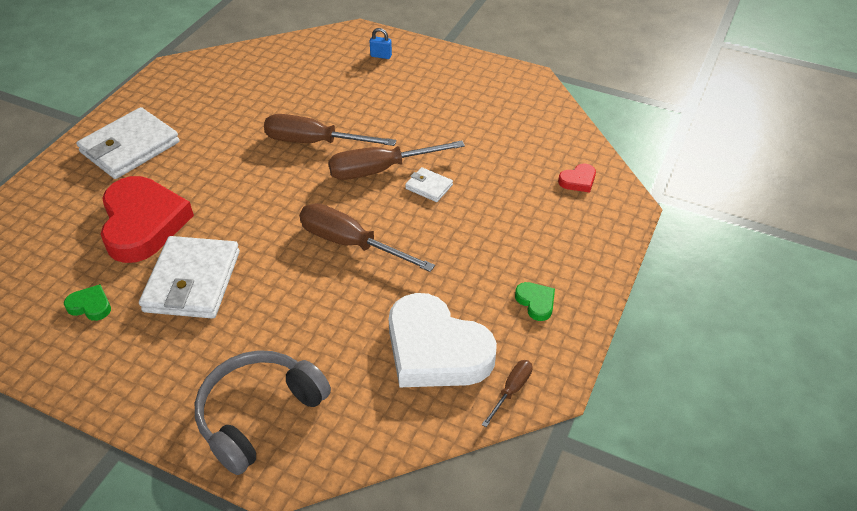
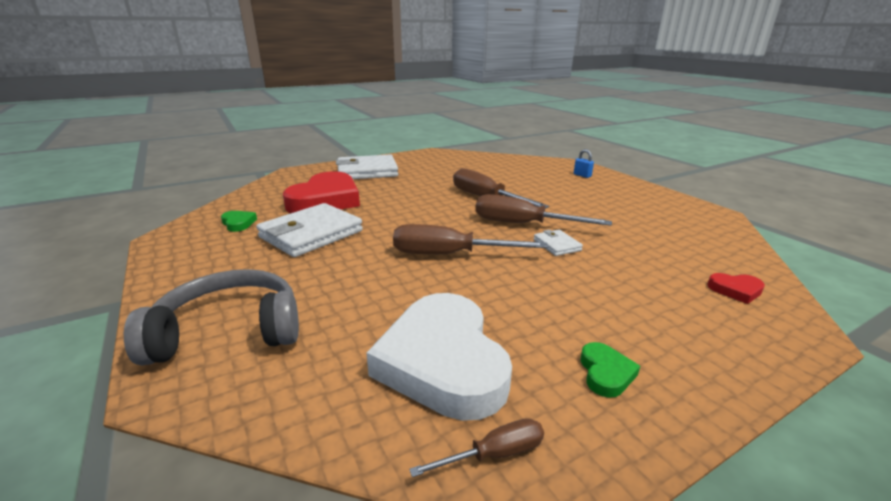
camera: 35 degrees right, 20 degrees down
(351, 243) = (449, 255): brown screwdriver -> brown screwdriver turned 60 degrees counterclockwise

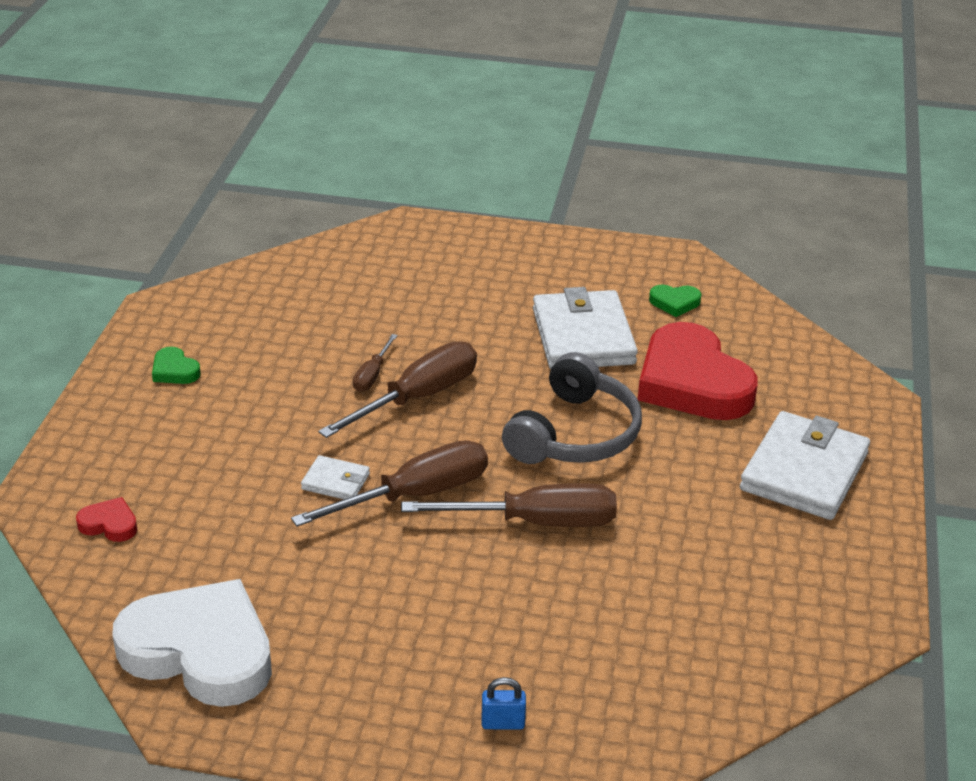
camera: 130 degrees right, 10 degrees up
(229, 331) = (442, 253): grey headphones -> grey headphones (574, 434)
(443, 361) = (284, 317): white heart -> white heart (200, 651)
(494, 454) = (199, 298): brown screwdriver -> brown screwdriver (372, 375)
(735, 290) = (109, 524): red heart -> red heart turned 60 degrees clockwise

